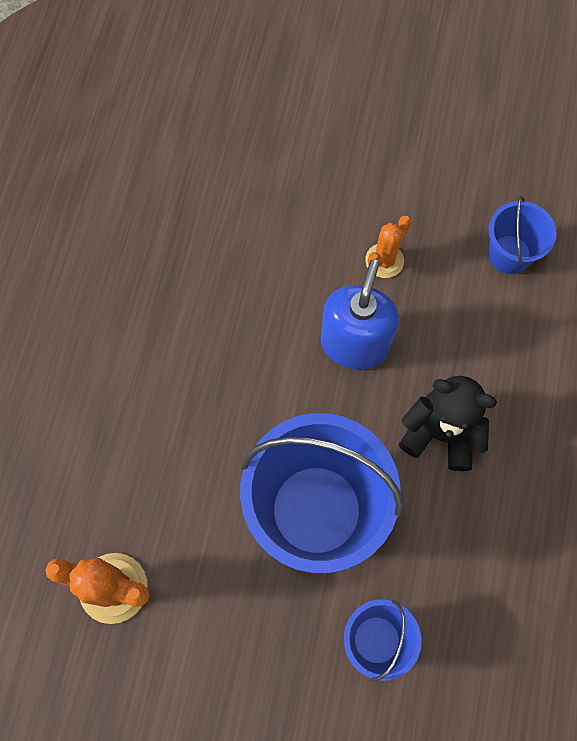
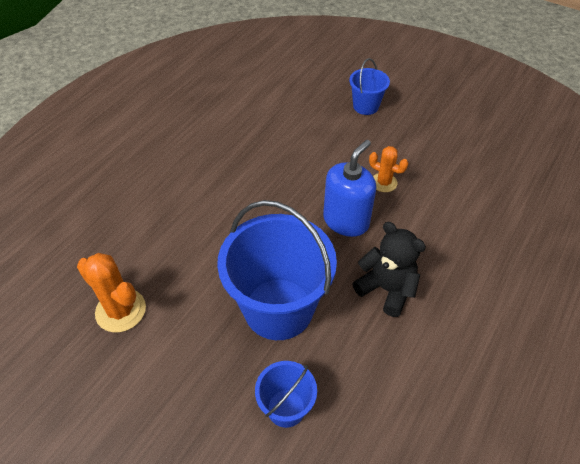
camera: 20 degrees right, 20 degrees down
(384, 260) = (384, 182): orange cactus -> orange cactus turned 60 degrees clockwise
(509, 254) = (470, 201): blue bucket -> blue bucket (365, 106)

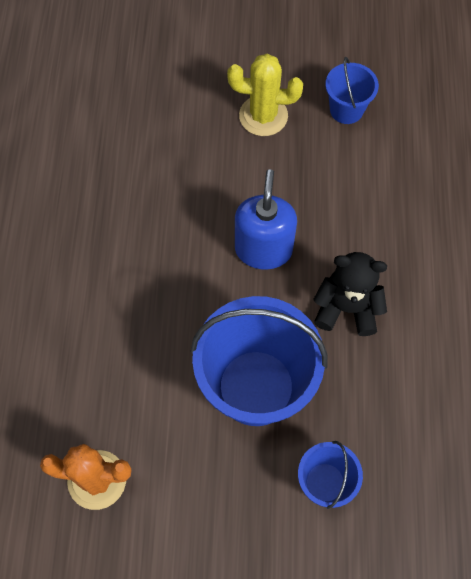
camera: 30 degrees left, 15 degrees up
(365, 106) = (198, 83): blue bucket -> blue bucket (346, 109)
(384, 182) = (275, 180): orange cactus -> none
(400, 141) = (263, 116): none -> yellow cactus

